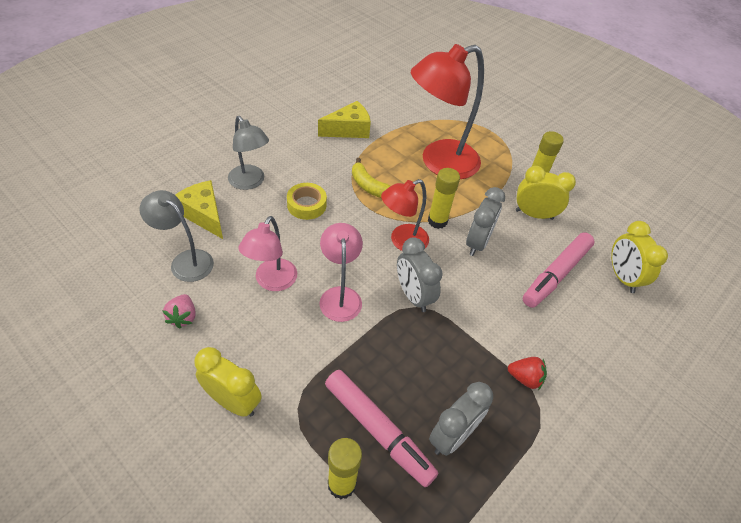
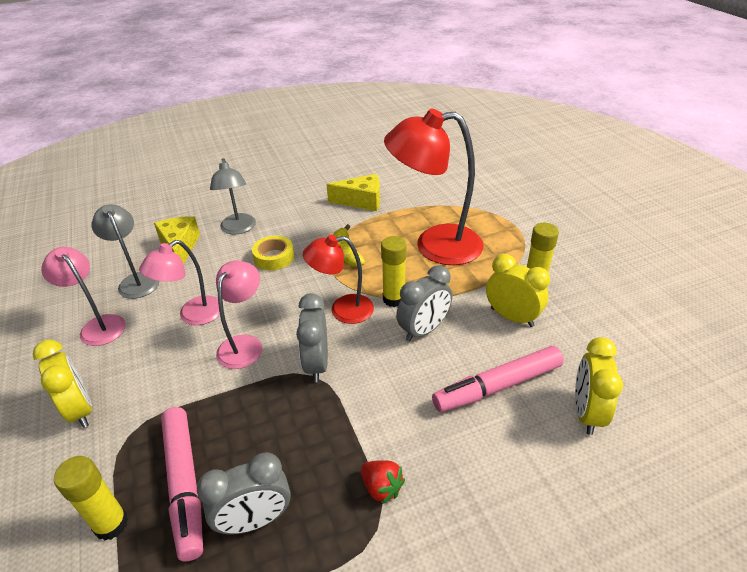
camera: 30 degrees right, 10 degrees down
(183, 317) = (98, 325): pink strawberry -> pink lamp

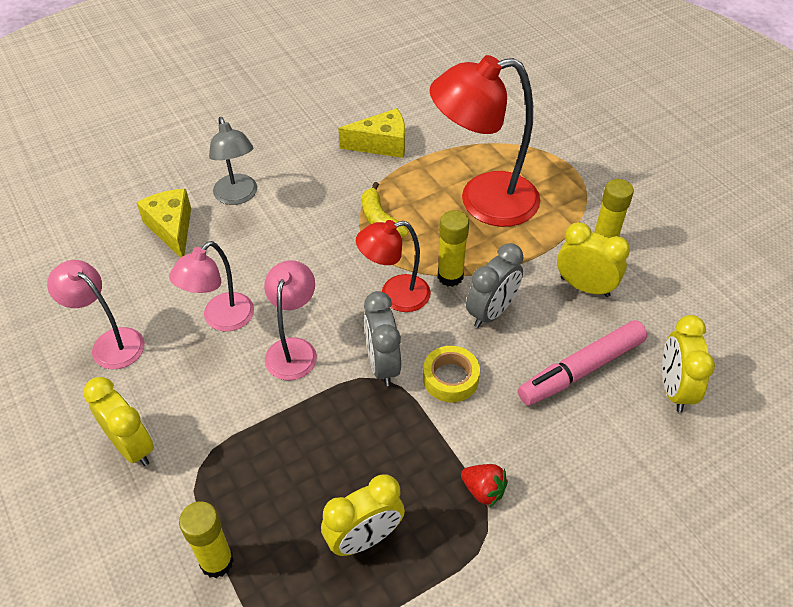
camera: 10 degrees left, 10 degrees up
(136, 280) = (134, 279): grey lamp -> none
(184, 484) = (279, 512): pink marker -> none
(255, 520) = (364, 538): grey clock -> yellow clock
(274, 257) = (294, 233): yellow tape -> yellow tape (450, 378)

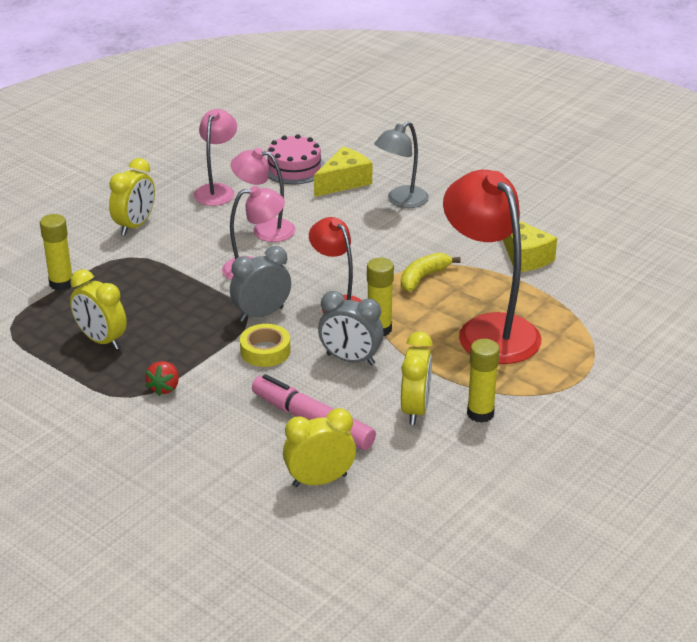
camera: 70 degrees right, 15 degrees down
(113, 261) = (294, 168): none -> pink cake

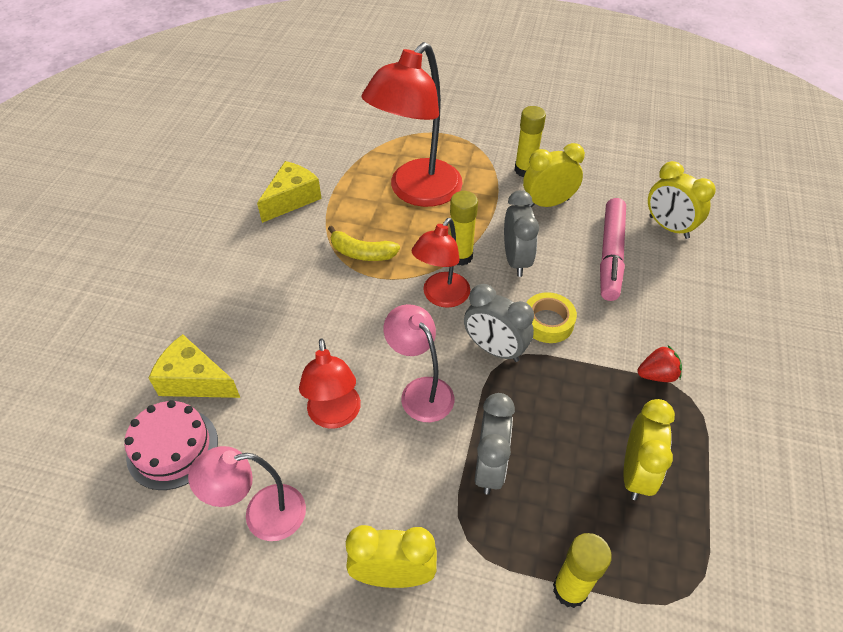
camera: 115 degrees left, 15 degrees up
(167, 280) = (489, 467): none -> grey clock
(265, 229) = (335, 416): pink lamp -> red lamp
(401, 201) = (222, 314): grey lamp -> none

